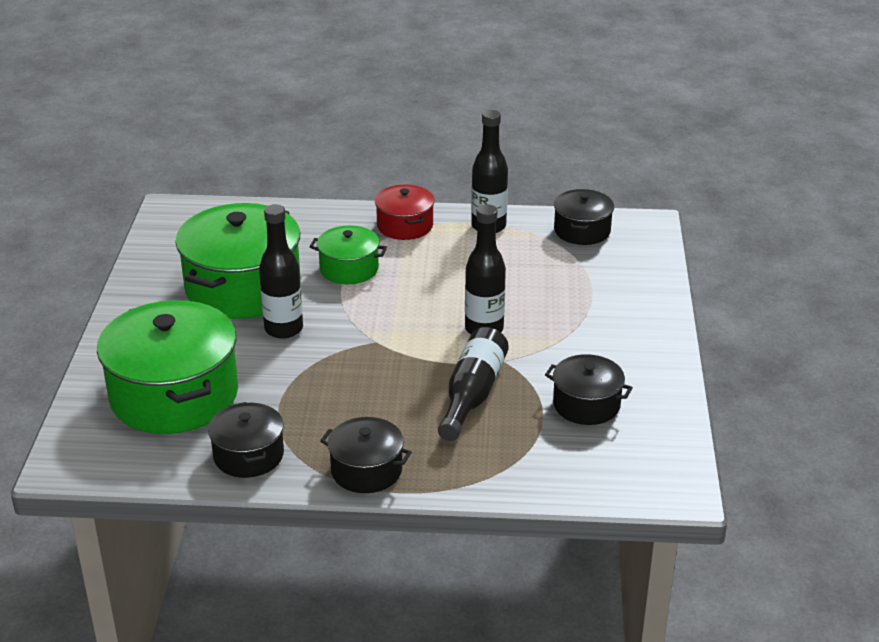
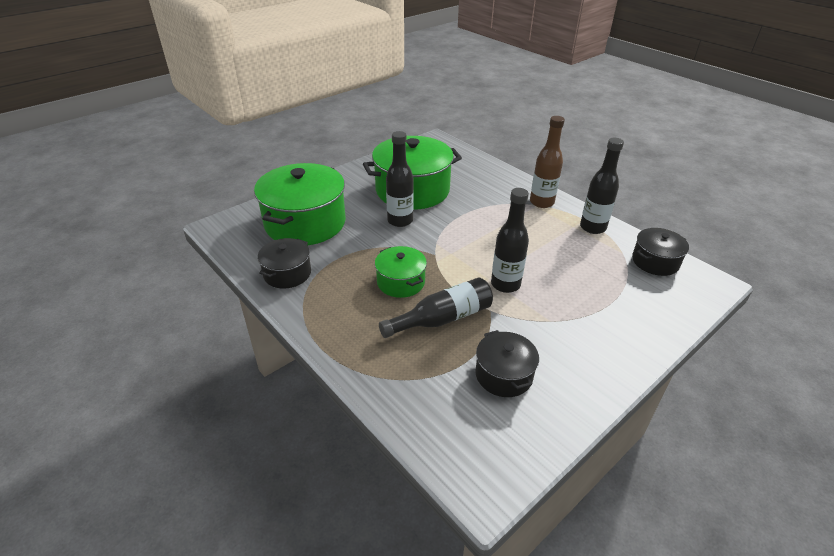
camera: 45 degrees right, 5 degrees up
(349, 269) = (478, 209): green pot -> green pot (401, 282)
(366, 470) = (324, 322): black pot -> none
(405, 226) = (541, 202): red pot -> brown bottle

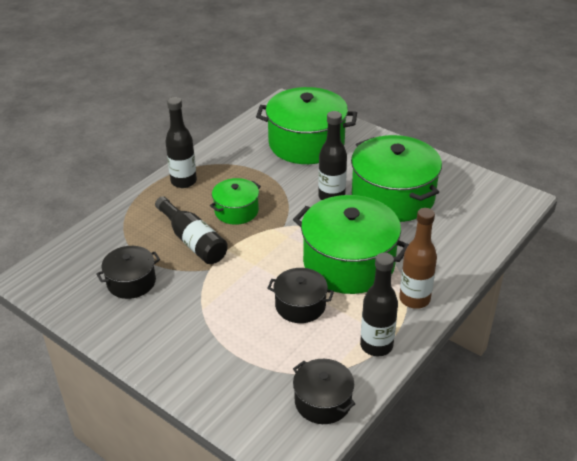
camera: 80 degrees right, 0 degrees up
(287, 273) = (233, 150): black pot -> black pot (300, 305)
(495, 225) = (348, 263): none -> green pot
(505, 284) = (249, 276): black bottle -> black bottle (183, 181)

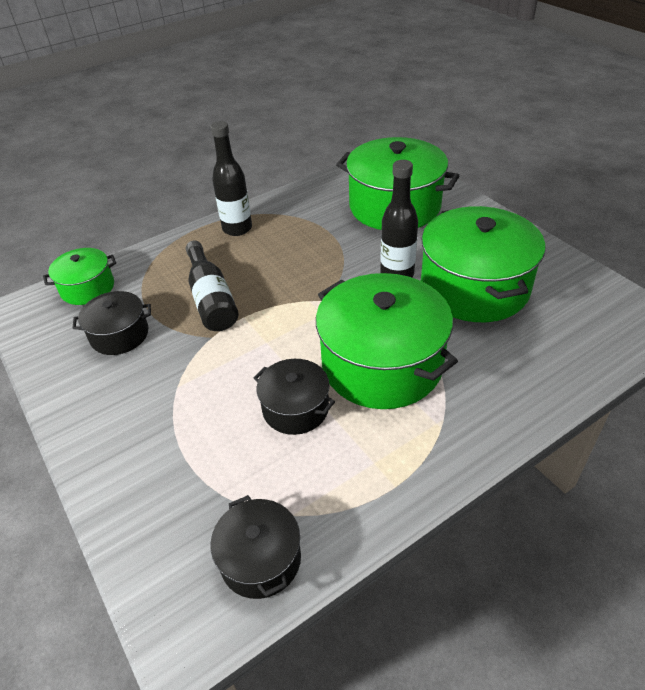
camera: 20 degrees right, 5 degrees up
(236, 211) = (277, 272): green pot -> green pot (87, 288)
(376, 345) = (369, 491): black bottle -> none
(414, 299) = (449, 434): brown bottle -> none

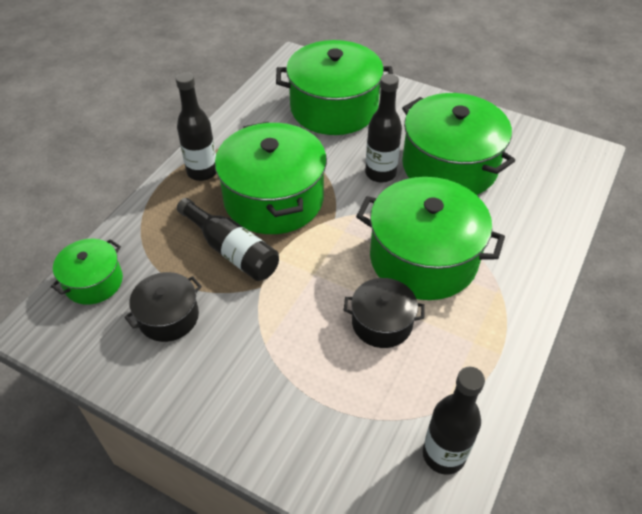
camera: 30 degrees left, 5 degrees up
(260, 559) = (443, 454): black pot -> black bottle
(280, 267) = (273, 199): none -> green pot

